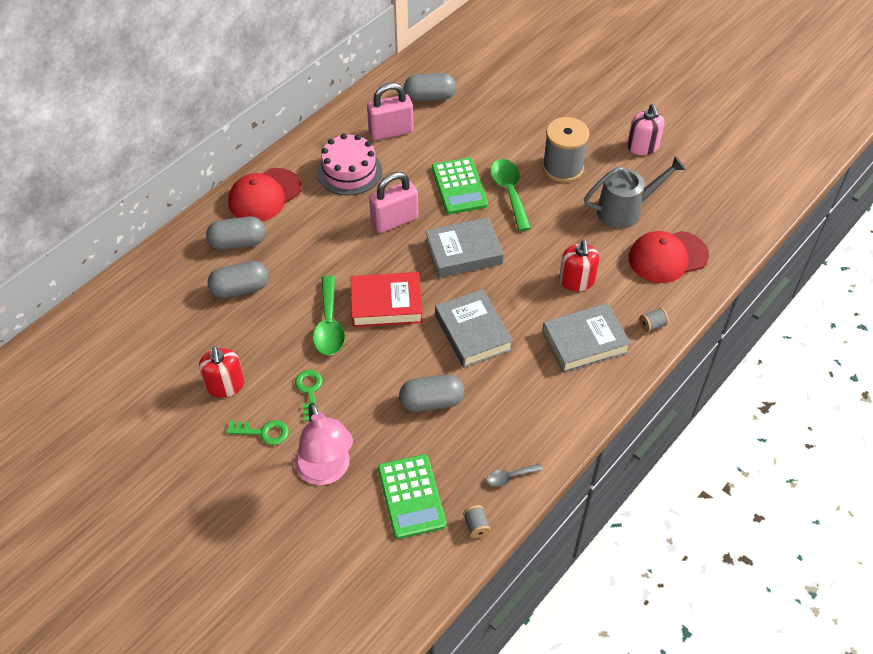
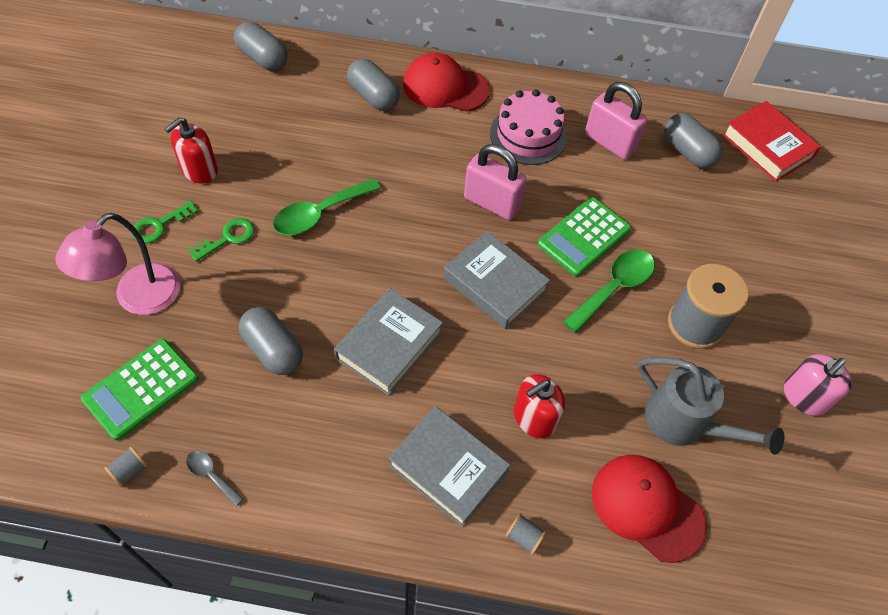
camera: 55 degrees right, 5 degrees up
(240, 289) = (319, 125): grey capsule -> grey capsule (263, 58)
(263, 432) = (160, 225): green key -> green key turned 75 degrees clockwise
(386, 304) = (377, 248): red book -> red book (767, 146)

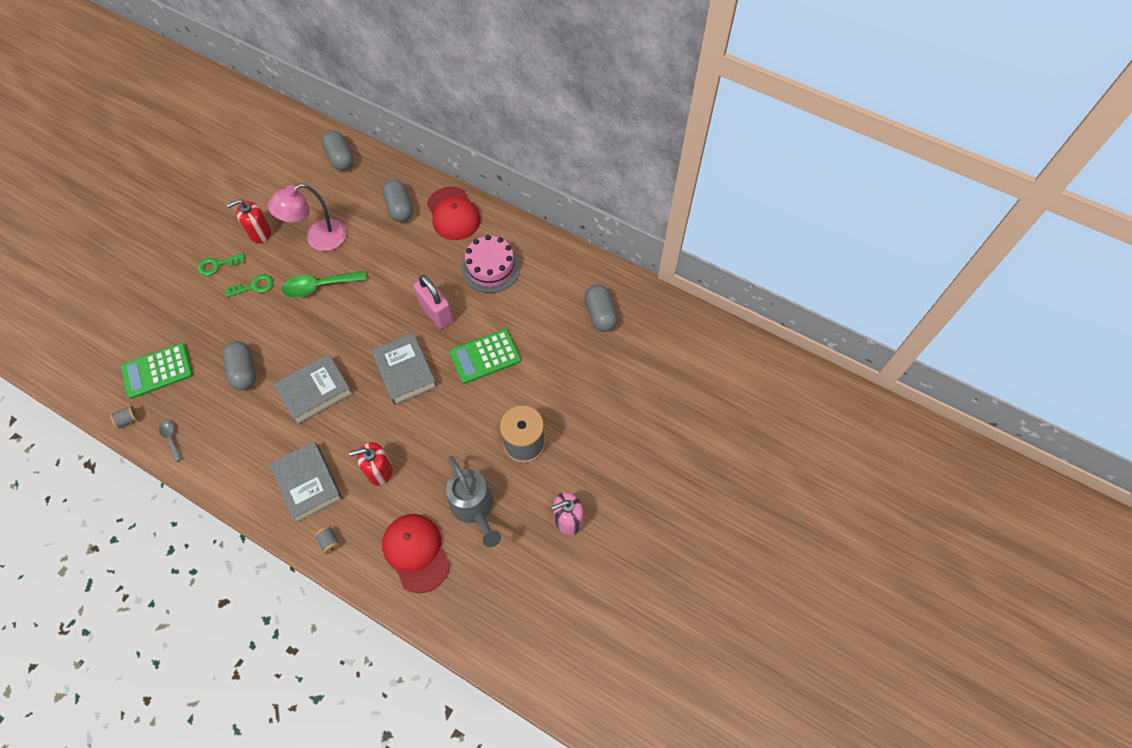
camera: 25 degrees right, 5 degrees up
(138, 298) = (182, 311): pink lamp -> pink lamp (318, 239)
(445, 87) = (453, 214): red cap -> red cap turned 150 degrees counterclockwise
(609, 143) = (546, 291): pink padlock -> none
(614, 288) = (484, 400): green spoon -> none
(767, 146) = (664, 327): red book -> none

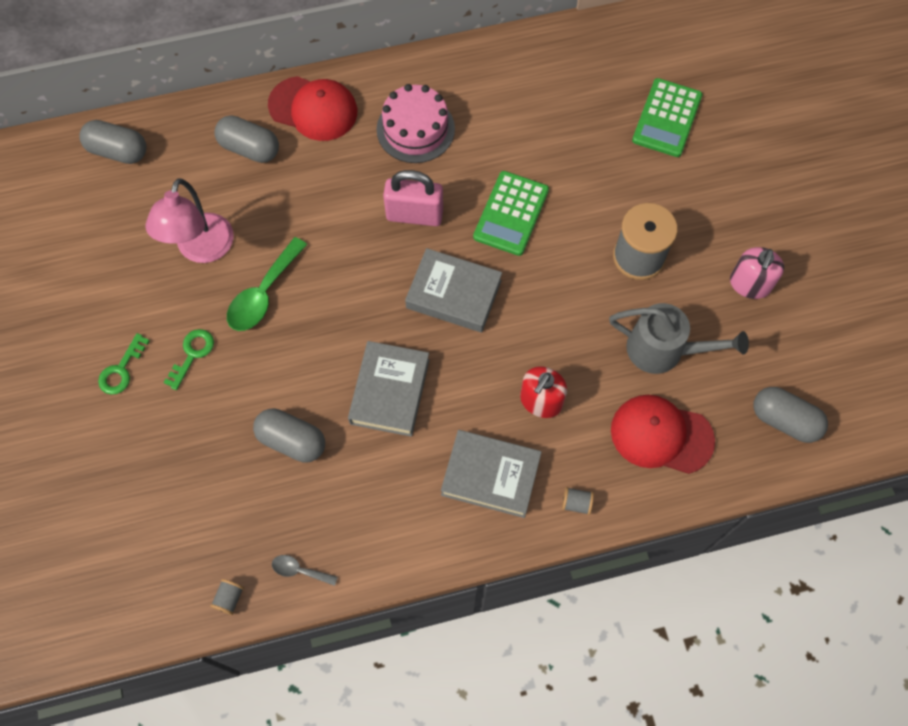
camera: 45 degrees left, 5 degrees up
(157, 371) = (197, 526): green calculator -> green calculator (667, 118)
(259, 232) = (125, 298): red soap dispenser -> none
(600, 314) = (567, 85): grey capsule -> grey capsule (784, 420)

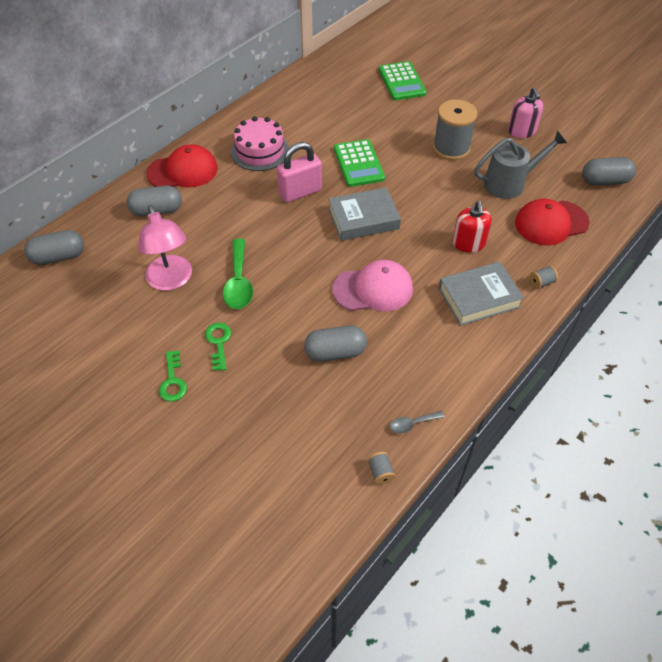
camera: 35 degrees left, 15 degrees down
(389, 391) = (373, 289): grey book -> pink cap

